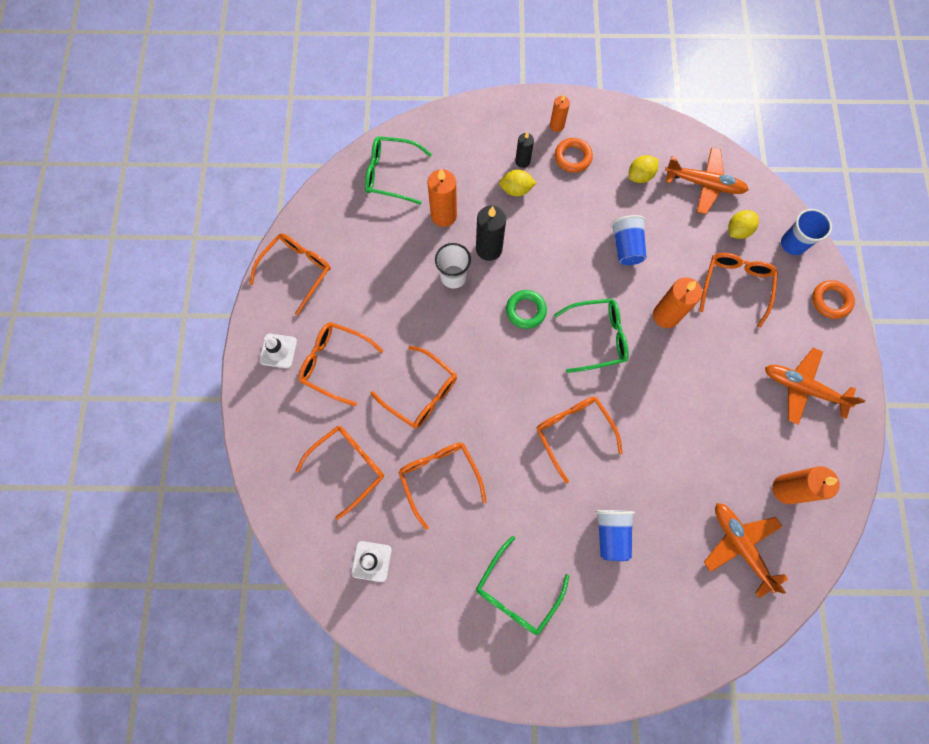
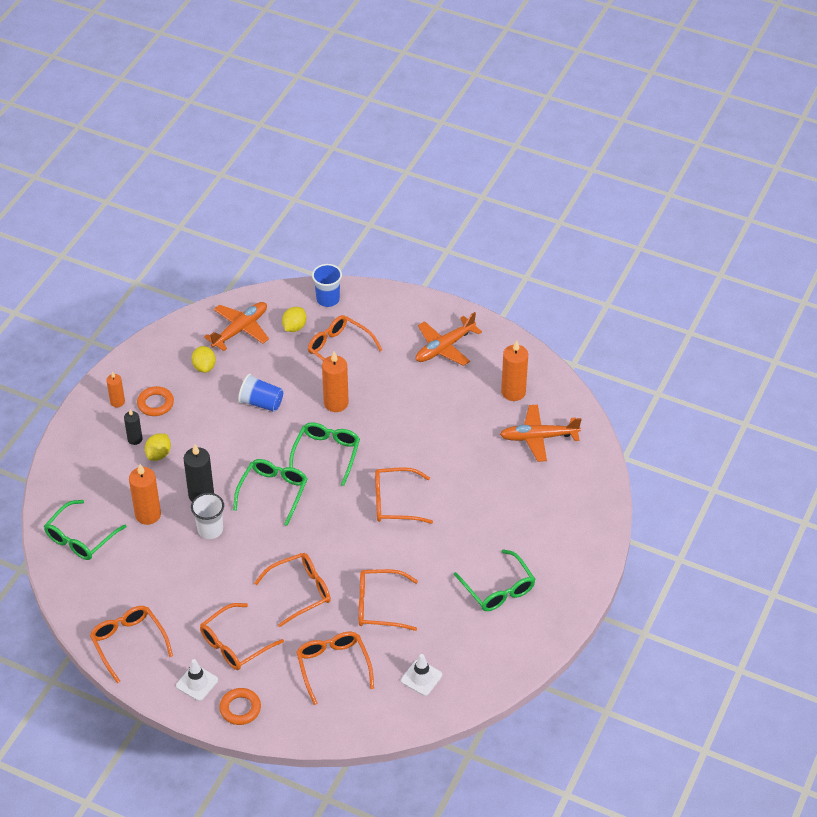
camera: 65 degrees left, 25 degrees down
(525, 310) = (273, 492): green ring -> green glasses
(611, 534) = (487, 511): blue cup -> none
(737, 230) = (294, 327): yellow lemon -> yellow lemon turned 45 degrees clockwise
(830, 301) = (388, 299): orange ring -> orange ring (240, 708)

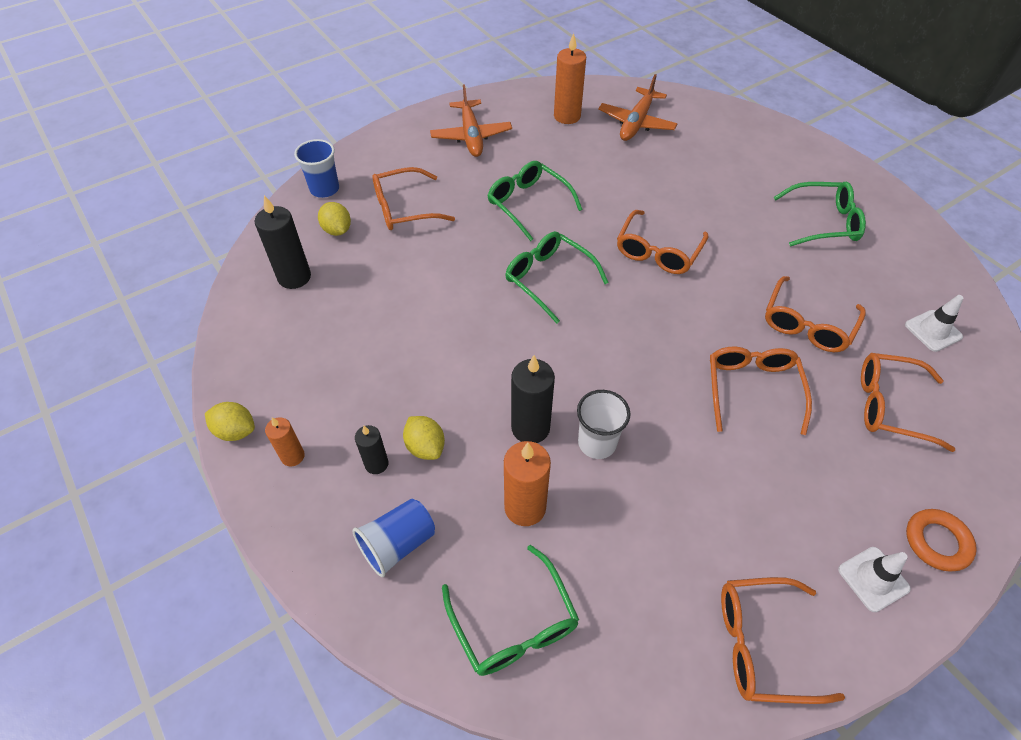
camera: 60 degrees left, 5 degrees up
(155, 403) = (334, 412): orange ring -> none
(204, 367) = (319, 334): yellow lemon -> yellow lemon (235, 431)
(235, 644) = (815, 499): orange glasses -> none
(240, 330) = (294, 277): orange plane -> black candle
(261, 403) = (424, 304): blue cup -> blue cup (398, 544)
(273, 492) = (574, 350): green glasses -> green glasses (528, 204)
(336, 403) = (479, 241): orange candle -> none

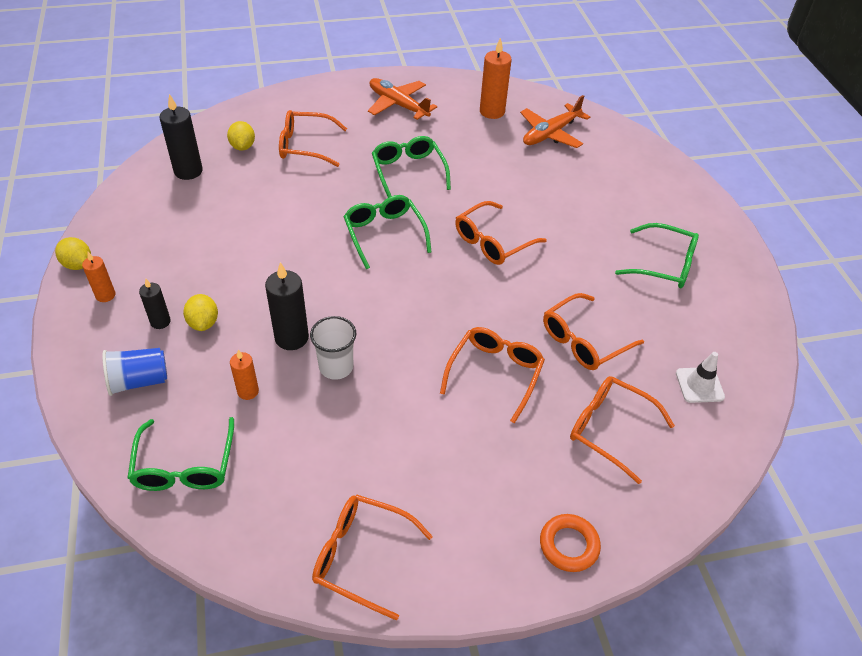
camera: 20 degrees right, 5 degrees down
(324, 189) = (253, 113): blue cup -> none
(471, 136) = (398, 105): orange plane -> orange plane turned 120 degrees clockwise
(525, 507) = (248, 391): orange candle -> orange candle, size x0.59
(873, 579) = (490, 549): white traffic cone -> none

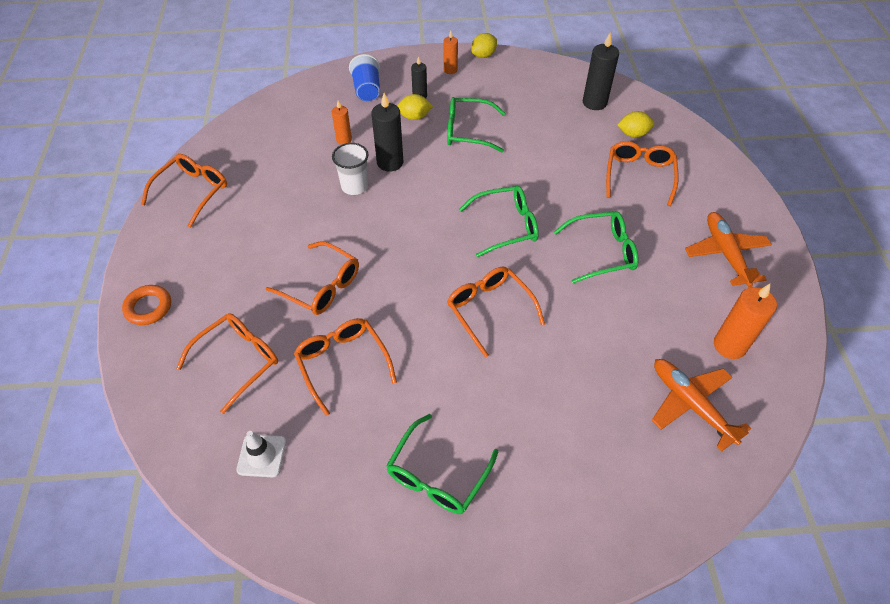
camera: 100 degrees right, 5 degrees up
(184, 466) = (292, 113): green glasses -> green glasses (468, 131)
(398, 105) = (726, 254): orange plane -> orange plane turned 60 degrees counterclockwise

